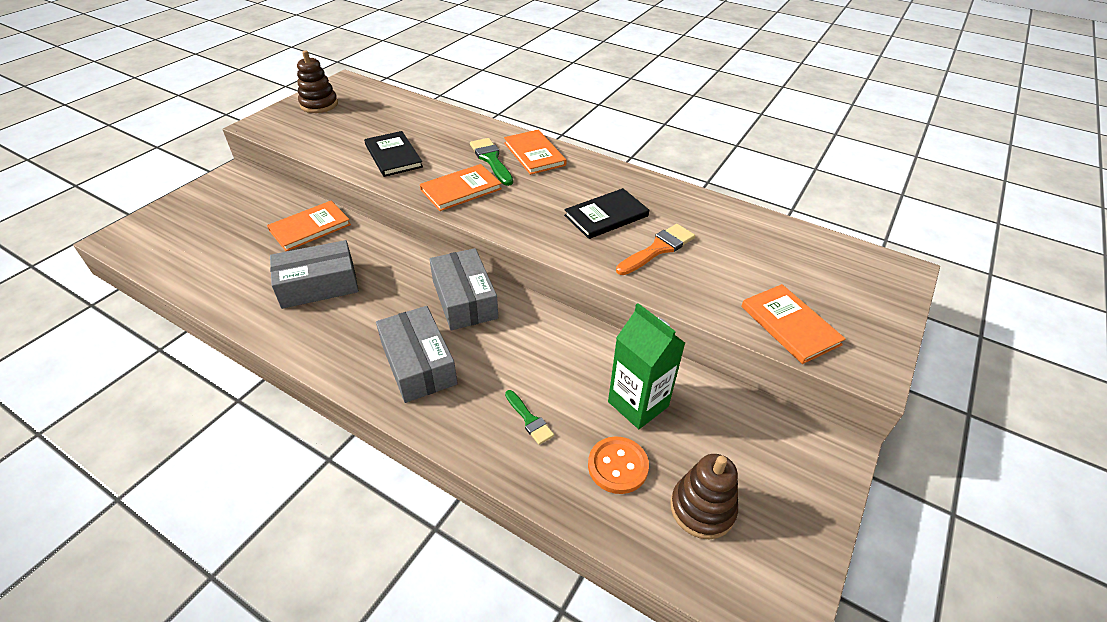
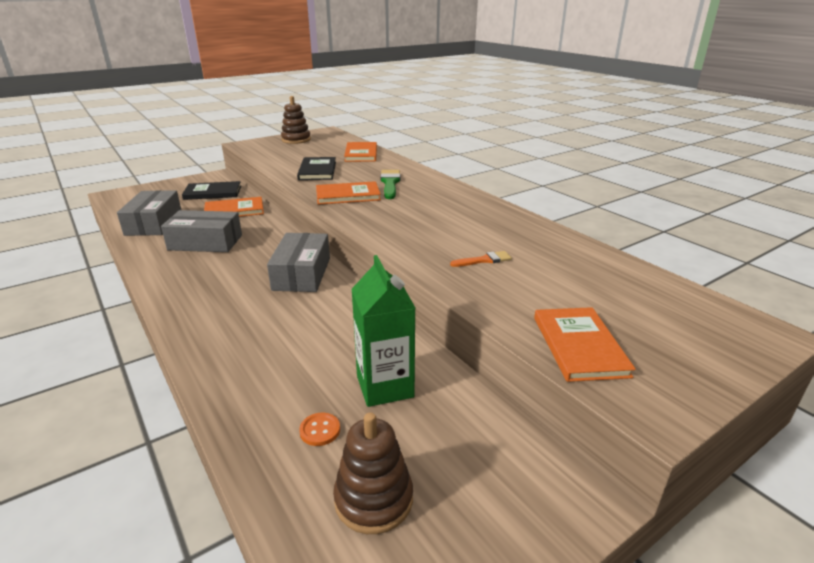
camera: 25 degrees right, 15 degrees down
(418, 364) = (225, 305): grey box -> grey box (154, 223)
(529, 419) = (274, 368): green brush -> none
(534, 154) = (429, 185): orange book -> orange book (361, 154)
(606, 216) = (455, 230): black book -> black book (213, 193)
(617, 466) = (320, 430): orange button -> orange button, size x0.60
(658, 249) = (484, 260): orange brush -> orange brush, size x0.61

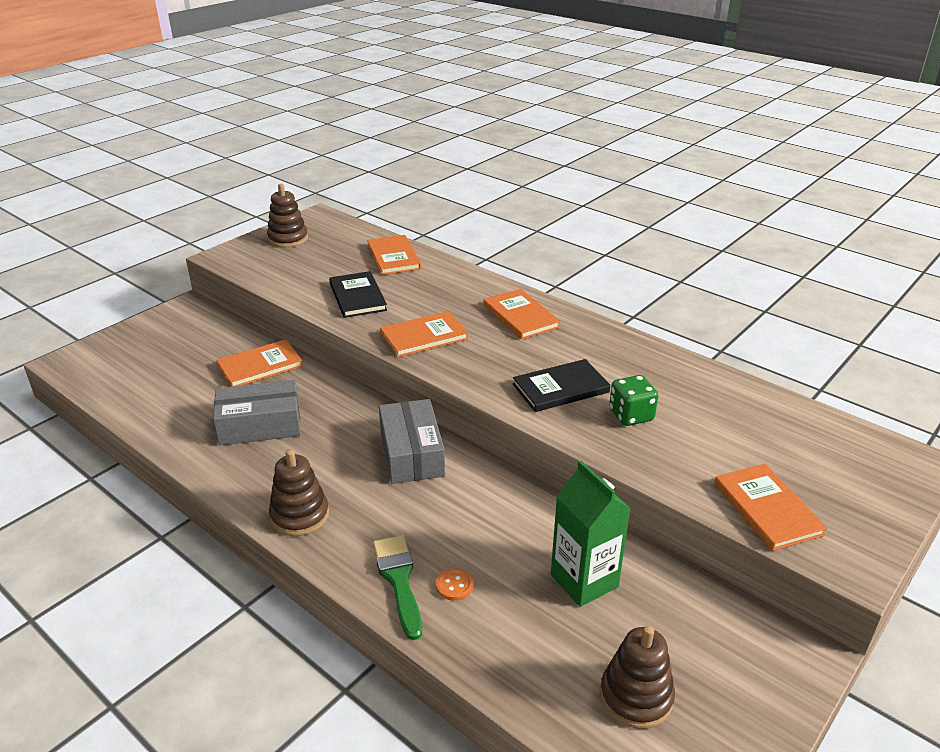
camera: 15 degrees left, 5 degrees up
(154, 223) = (166, 404): grey box -> none
(186, 300) = (300, 515): none -> brown stacking toy
(213, 193) = (207, 338): black book -> black book (561, 388)
(320, 430) = (549, 642): orange button -> orange button (454, 585)
(390, 183) = (462, 308): green brush -> green brush (399, 580)
(432, 192) = (520, 316): none -> orange book
(484, 260) = (631, 415): orange brush -> green dice

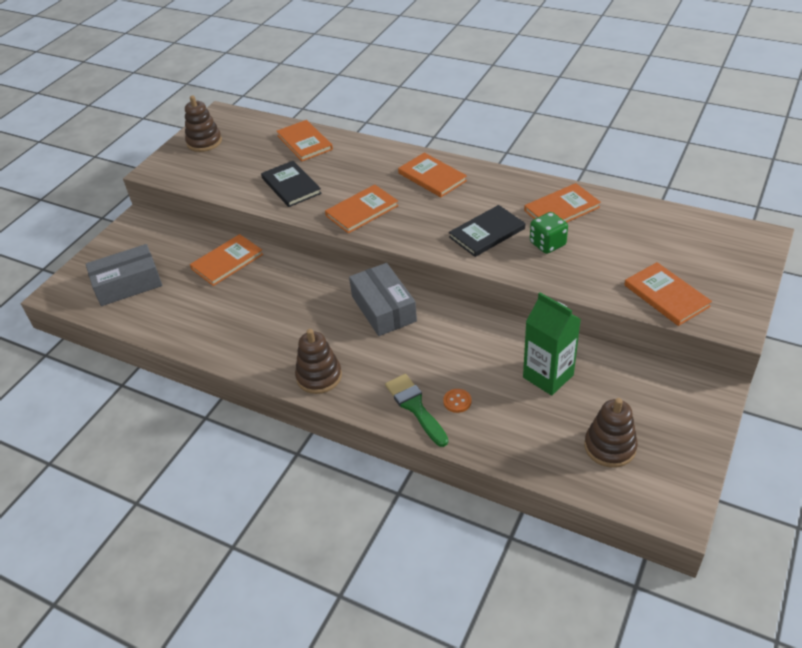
camera: 10 degrees left, 10 degrees up
(260, 425) = (252, 312): grey box -> grey box (128, 284)
(663, 379) = (561, 209): none -> orange book

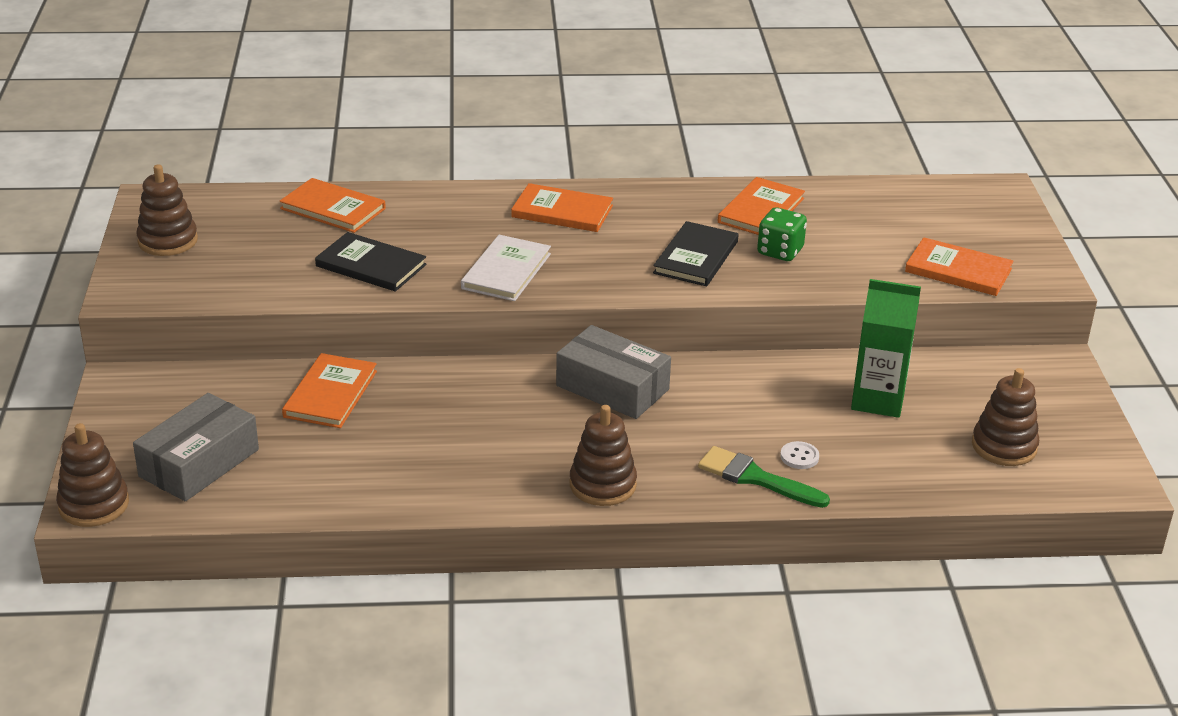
camera: 35 degrees left, 10 degrees down
(60, 293) = (94, 505): none -> brown stacking toy
(362, 211) = (506, 271): orange book -> white book
(457, 401) = (799, 457): orange button -> white button

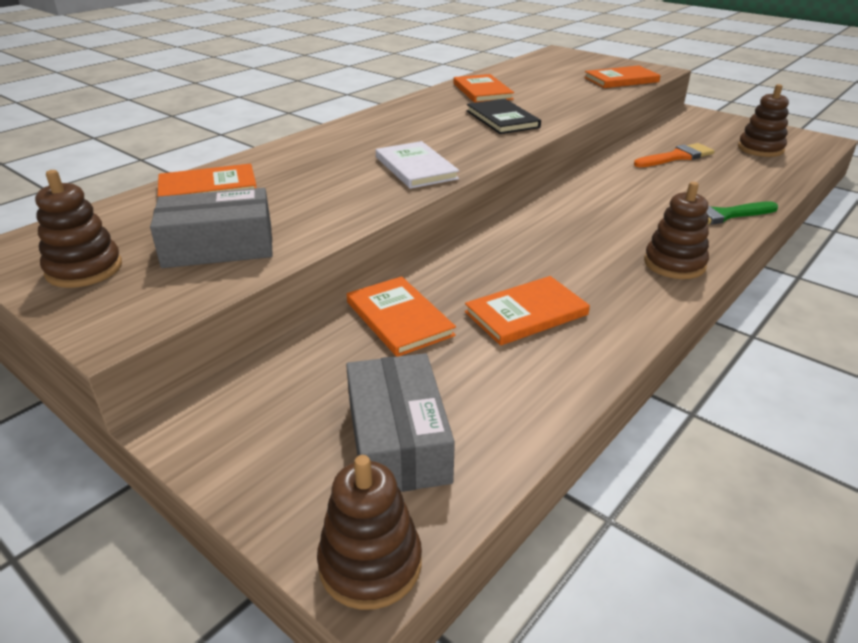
camera: 45 degrees left, 0 degrees up
(371, 265) = (314, 205): black book -> none
(562, 211) = (378, 129): orange book -> orange book (526, 313)
(612, 387) = (558, 215): grey box -> grey box (218, 246)
(780, 251) = (534, 102): green dice -> none
(799, 457) = (712, 196): white button -> none
(878, 400) = (676, 157): green carton -> orange brush

